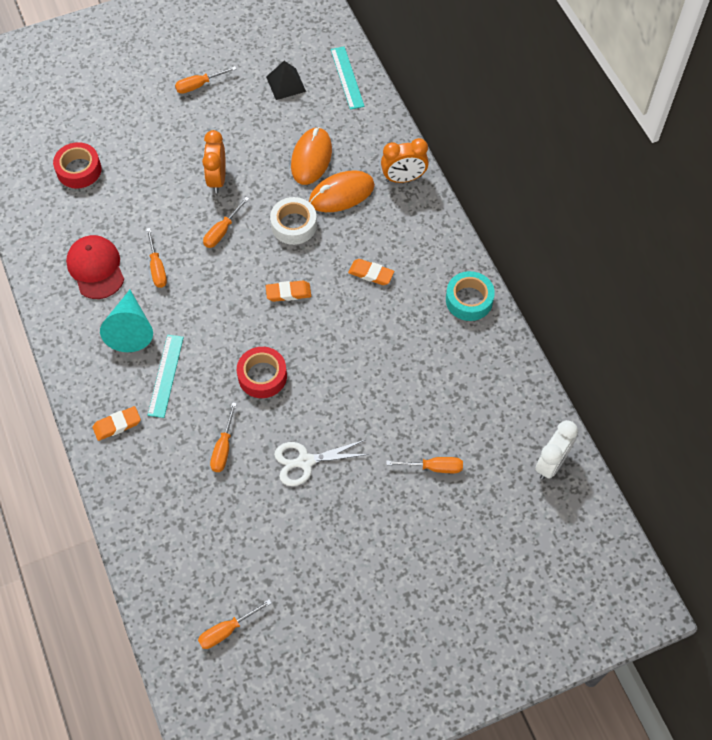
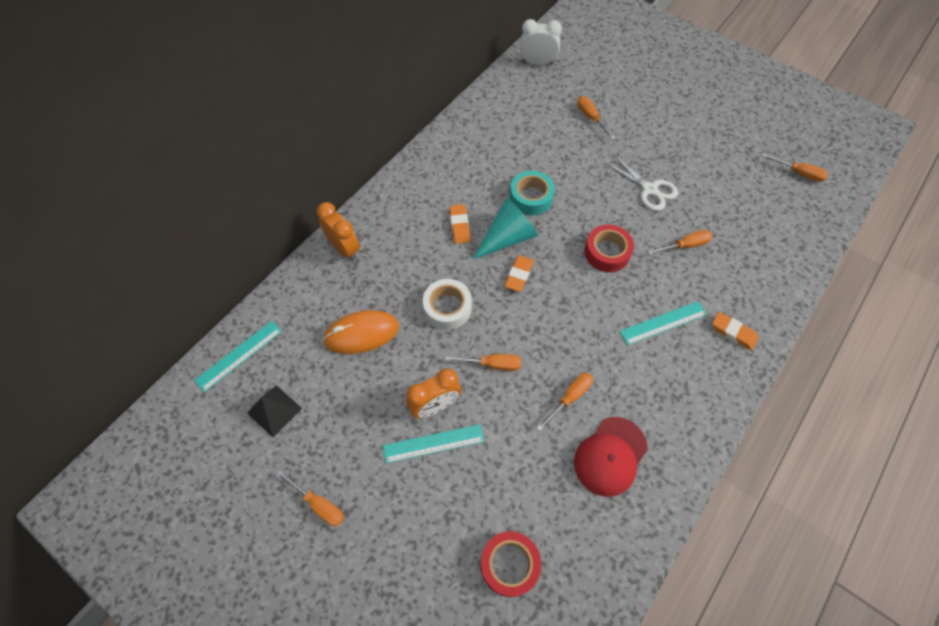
camera: 120 degrees left, 0 degrees up
(130, 329) = (645, 380): turquoise cone -> turquoise cone (507, 238)
(190, 165) = (433, 443): none -> turquoise ruler
(288, 293) = (519, 275): orange eraser -> orange eraser turned 60 degrees clockwise
(341, 194) = (389, 287): orange mouse -> none
(469, 300) = (441, 153): turquoise tape -> turquoise tape (531, 197)

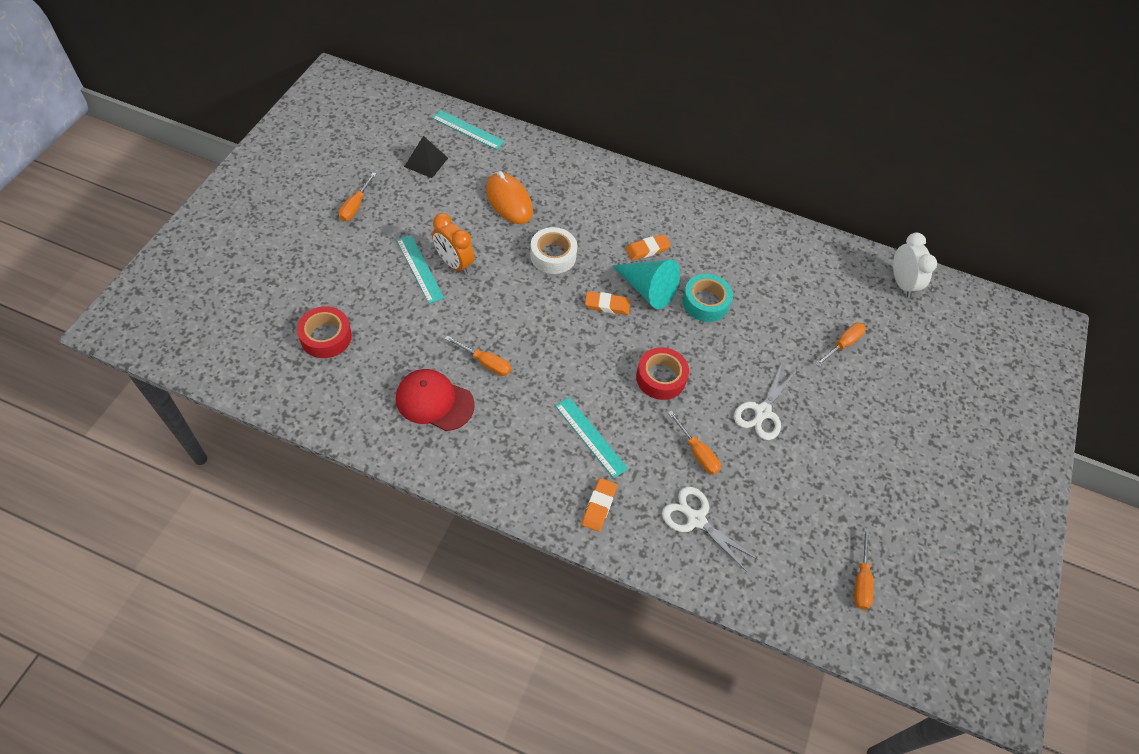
camera: 70 degrees right, 5 degrees down
(344, 248) = (591, 171): orange clock -> none
(492, 364) = (504, 298): orange screwdriver -> none
(747, 263) = (696, 519): none -> white scissors

